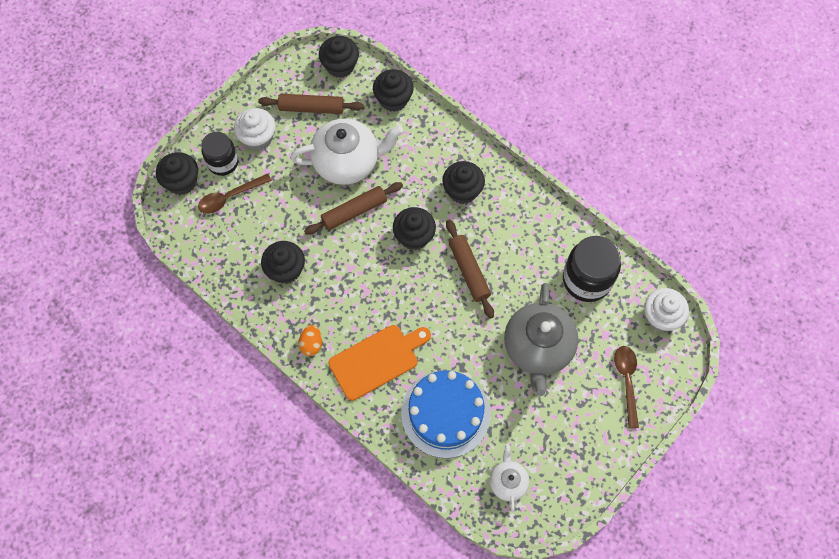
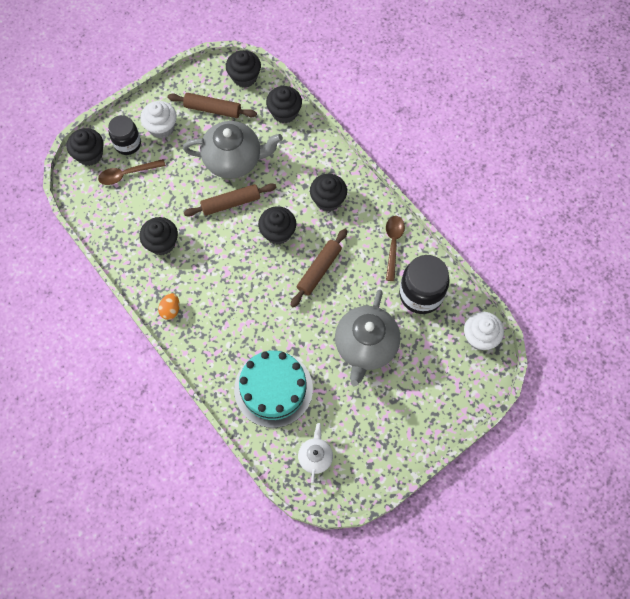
camera: 10 degrees right, 0 degrees up
(347, 162) = (234, 160): white teapot -> grey teapot
(377, 360) = (224, 333): orange cutting board -> none
(445, 413) = (273, 389): blue cake -> turquoise cake
(468, 271) = (319, 270): brown rolling pin -> brown rolling pin turned 45 degrees clockwise
(626, 381) = (438, 388): brown spoon -> brown spoon (393, 244)

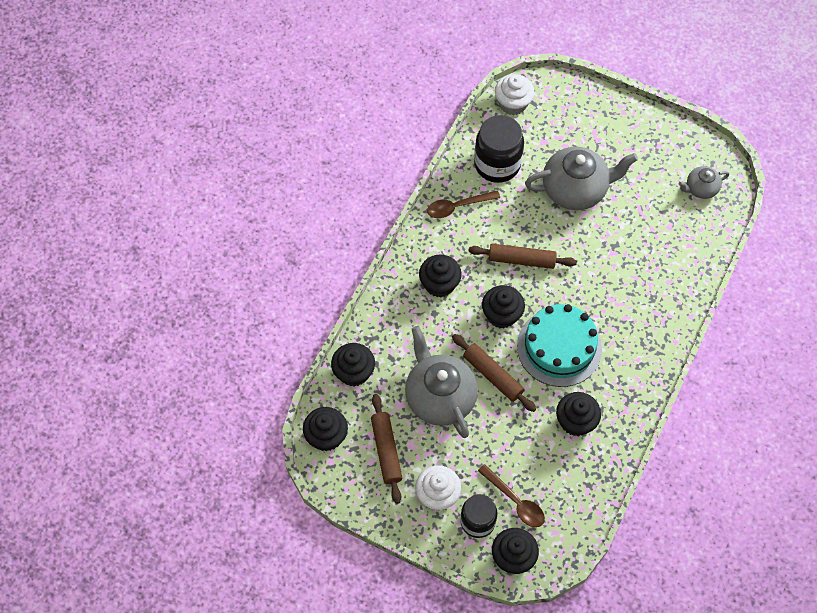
camera: 115 degrees left, 5 degrees down
(170, 310) = (641, 376): orange egg -> none
(273, 389) = (662, 248): turquoise cake -> turquoise cake (559, 347)
(315, 457) = (700, 189): white teapot -> grey teapot

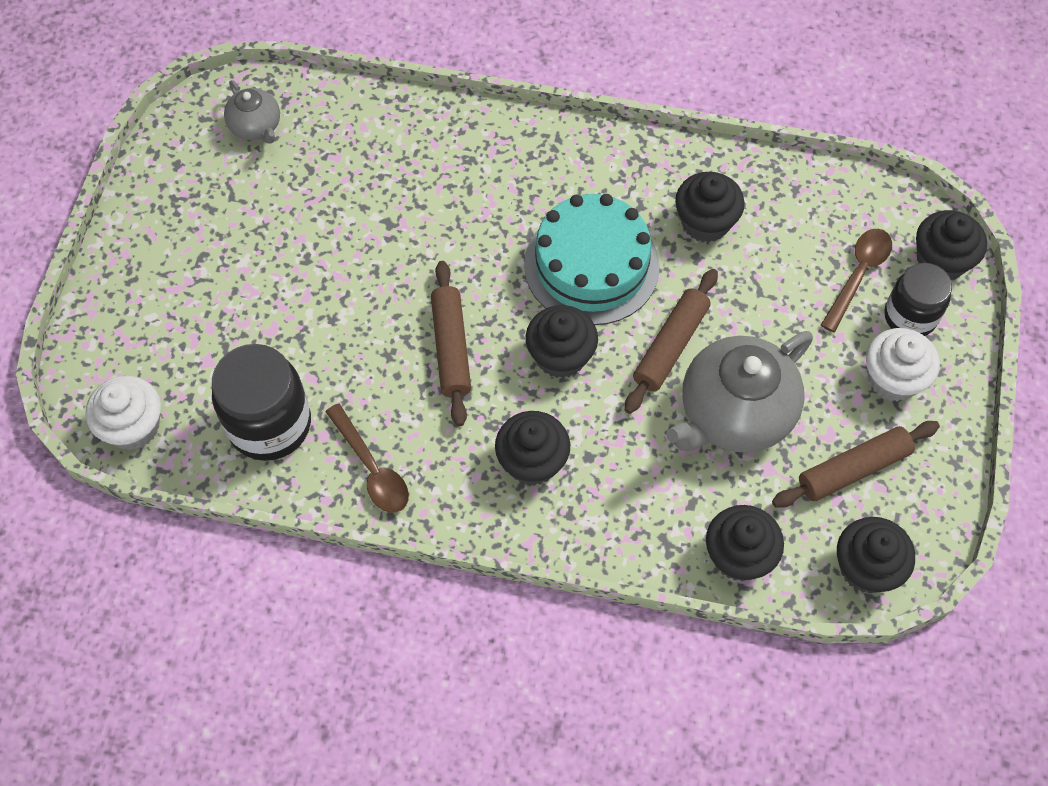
camera: 105 degrees left, 0 degrees up
(575, 190) = (296, 295): grey teapot -> none

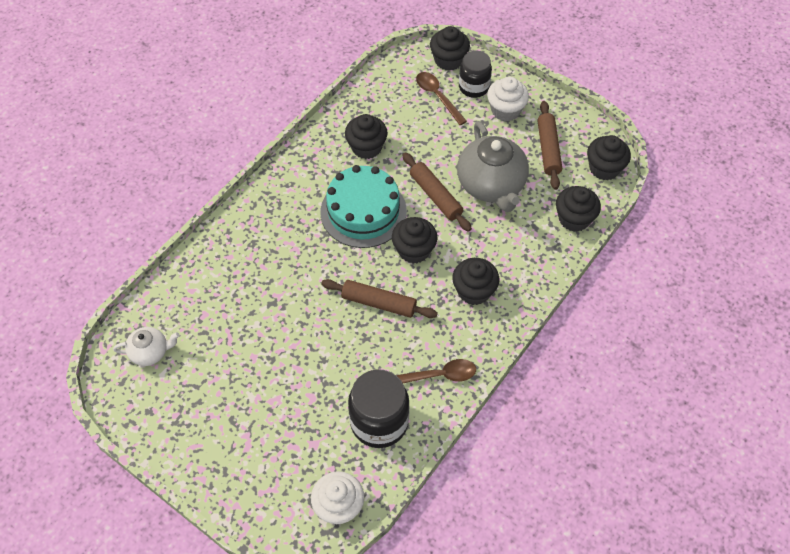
camera: 65 degrees left, 5 degrees down
(256, 127) = (150, 352): grey teapot -> white teapot

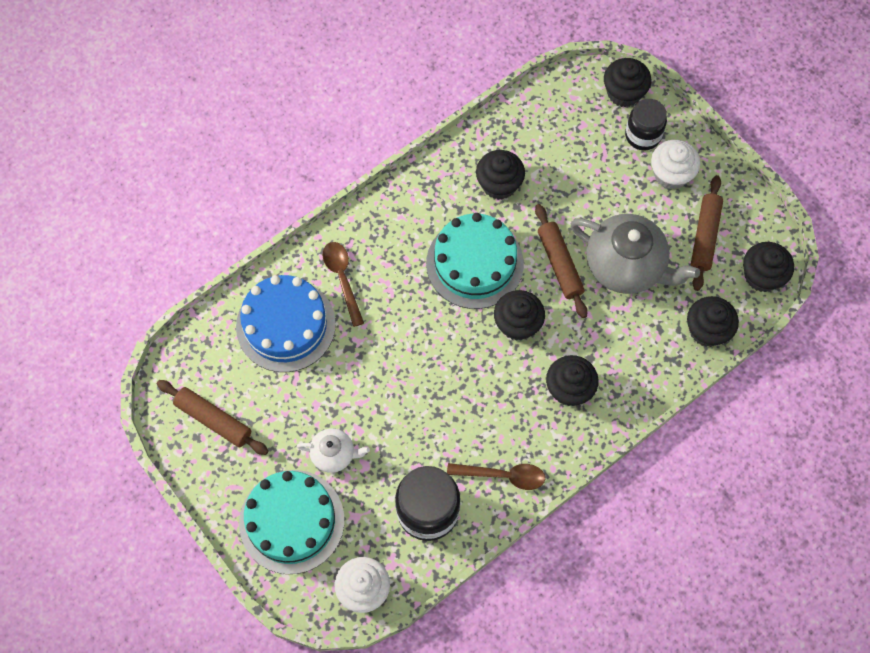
camera: 15 degrees right, 10 degrees up
(150, 352) = (211, 372): white teapot -> white teapot (334, 454)
(209, 297) = (286, 325): none -> blue cake
(256, 463) = (291, 521): none -> turquoise cake
(379, 303) = (463, 376): brown rolling pin -> brown rolling pin (214, 419)
(437, 96) = (597, 138): brown spoon -> brown spoon (342, 278)
(491, 185) = (626, 266): grey teapot -> grey teapot turned 60 degrees counterclockwise

